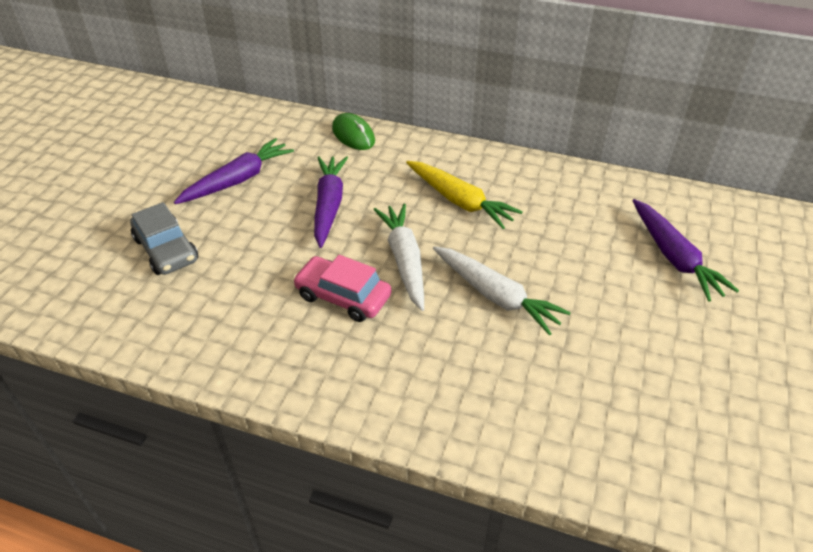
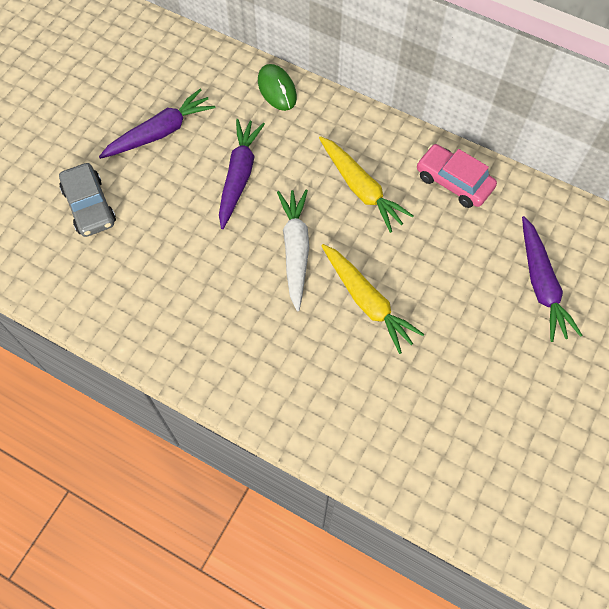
camera: 10 degrees right, 20 degrees up
(343, 296) = (235, 281): pink car -> pink car (453, 182)
(495, 296) = (367, 301): white carrot -> yellow carrot

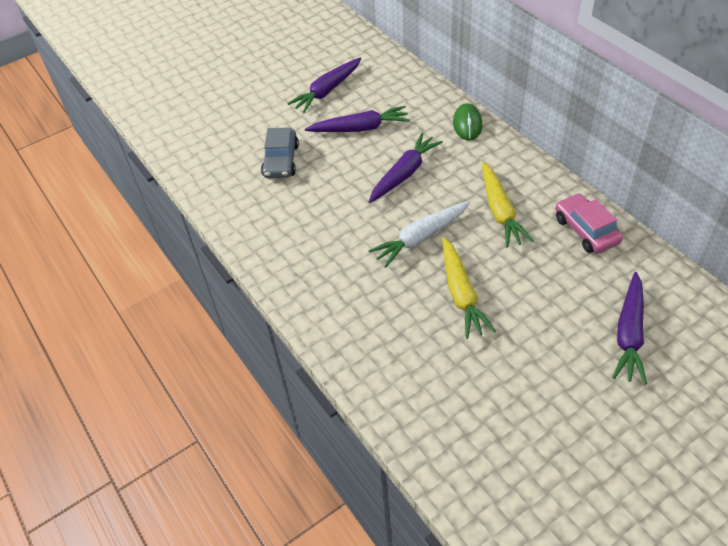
camera: 30 degrees right, 15 degrees down
(95, 92) = (327, 91): none -> purple carrot
(295, 250) = (421, 238): white carrot -> white carrot turned 150 degrees counterclockwise

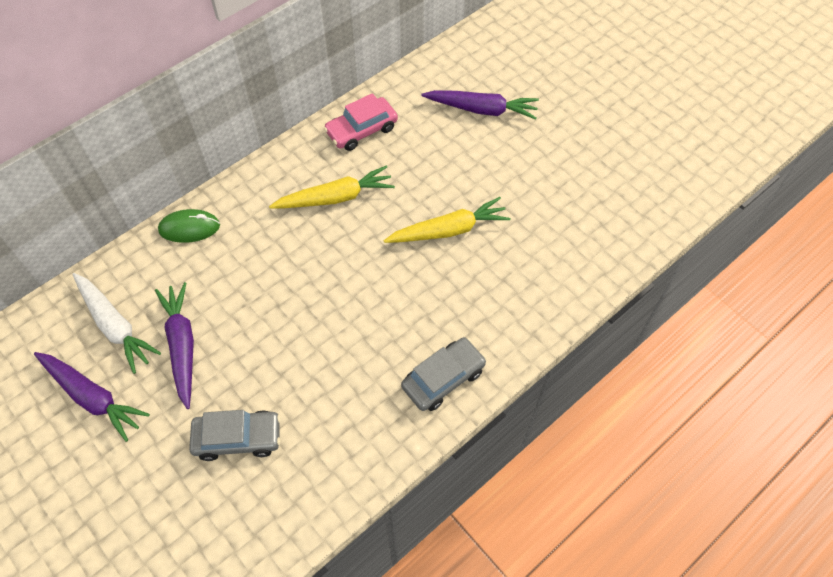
camera: 100 degrees left, 10 degrees up
(305, 281) = (443, 378): none -> grey car
(404, 174) = (272, 290): purple carrot -> none
(421, 238) = (375, 268): white carrot -> white carrot (115, 325)

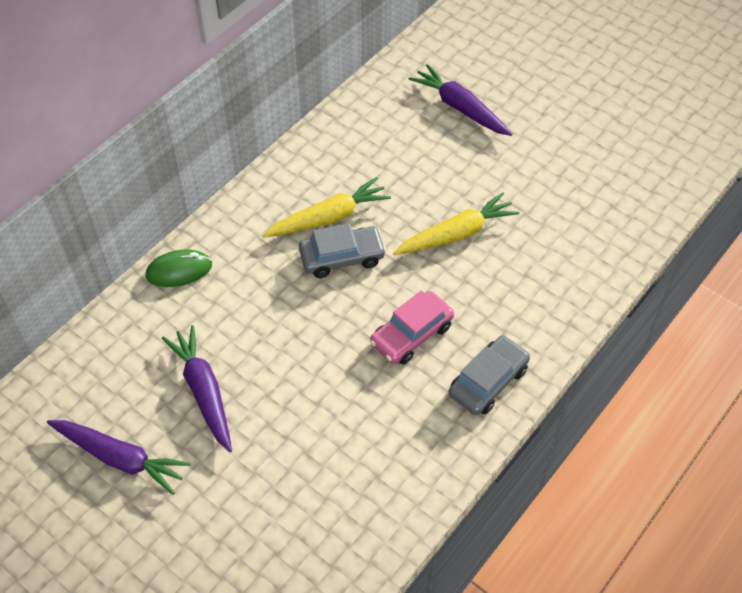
camera: 10 degrees left, 5 degrees down
(115, 325) = (124, 382): white carrot -> none
(238, 438) = (288, 474): grey car -> grey car (342, 257)
(361, 130) = (339, 145): pink car -> pink car (411, 334)
(481, 109) = (460, 108): purple carrot -> purple carrot turned 135 degrees counterclockwise

